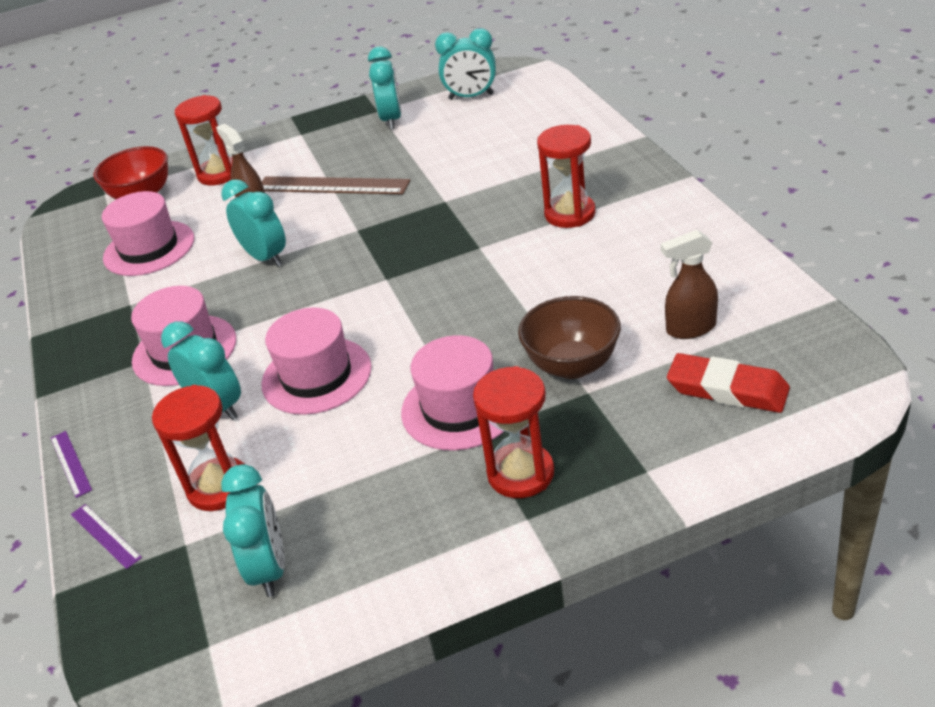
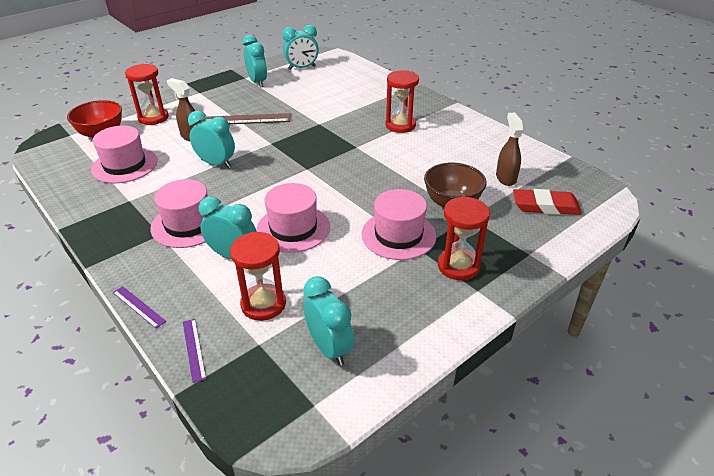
camera: 25 degrees left, 0 degrees up
(105, 536) = (193, 349): purple ruler -> purple ruler turned 45 degrees clockwise
(690, 328) = (506, 178): brown spray bottle -> brown spray bottle turned 120 degrees clockwise

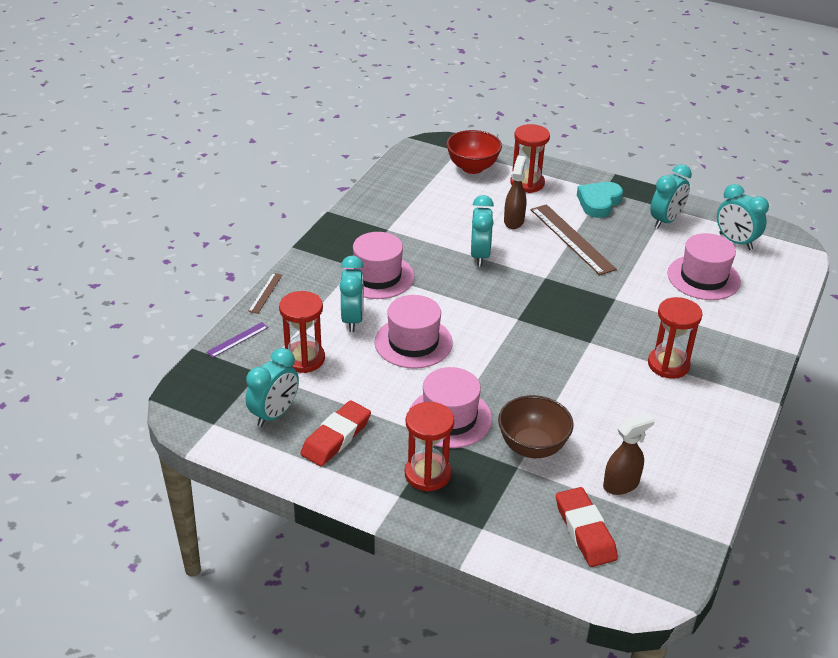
camera: 65 degrees right, 0 degrees up
(125, 165) = (435, 203): pink hat -> pink hat (703, 277)
(139, 306) = (265, 293): purple ruler -> brown ruler
(210, 98) = (599, 202): none -> turquoise heart
(386, 311) = (336, 437): none -> red eraser

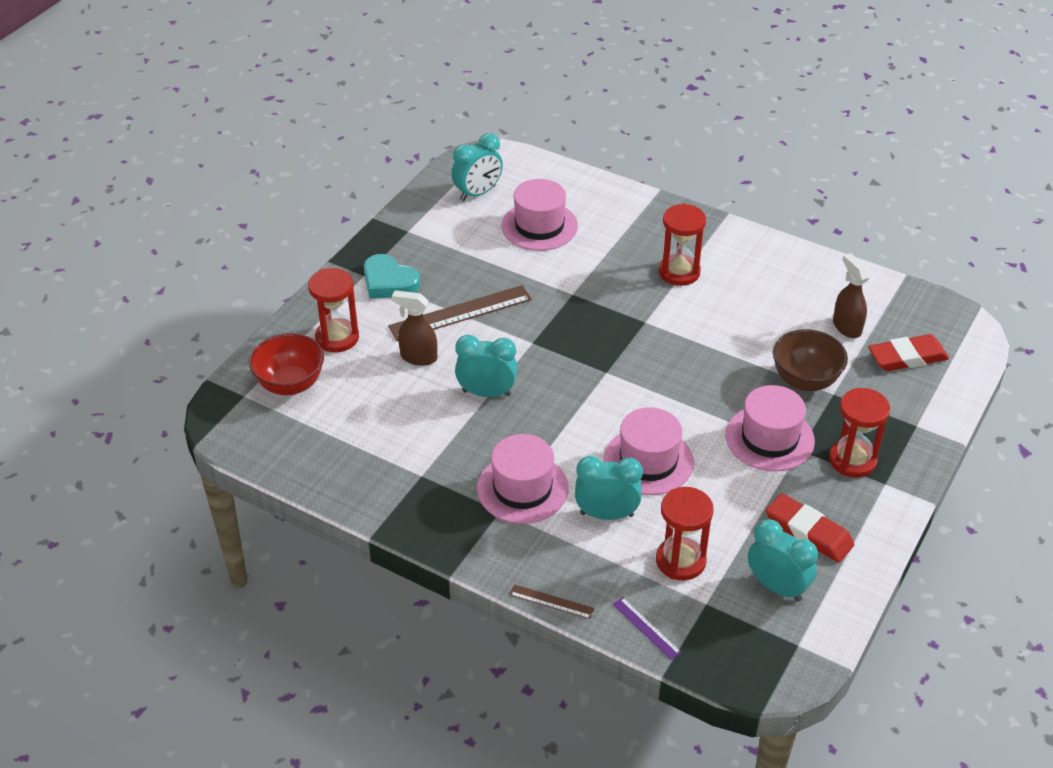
camera: 85 degrees left, 5 degrees up
(665, 221) = (433, 236): turquoise clock -> none

